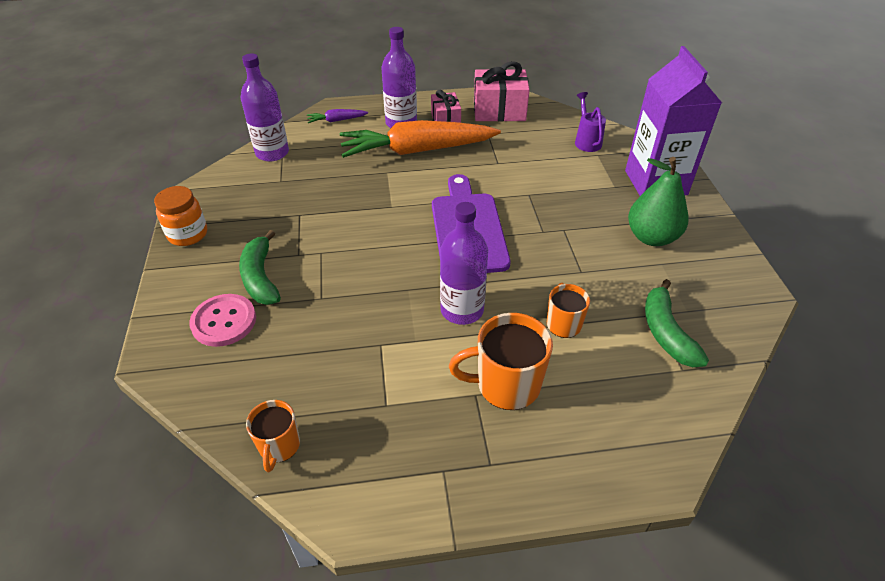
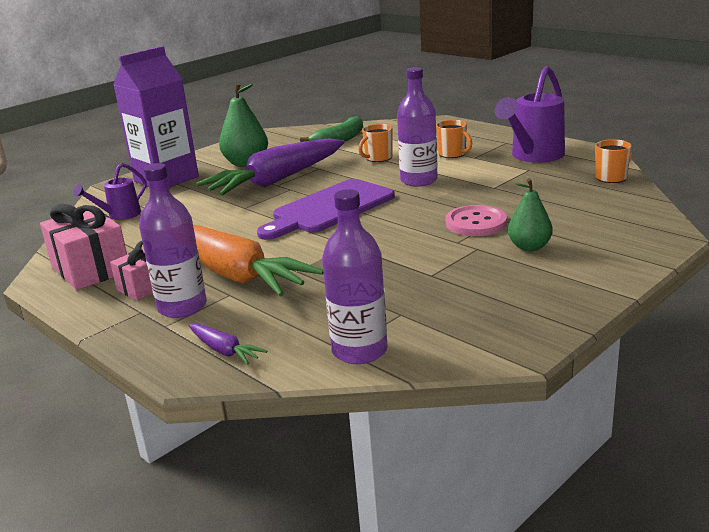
camera: 125 degrees left, 20 degrees down
(188, 234) = (562, 308): orange jar -> none
(224, 321) = (591, 235): pink button -> pink button (476, 223)
(260, 277) = (529, 247): green banana -> green pear
(414, 443) = (533, 156): none -> purple watering can
(506, 385) = (452, 154): orange mug -> orange mug, size x0.61
(575, 233) = (277, 180): none -> purple carrot

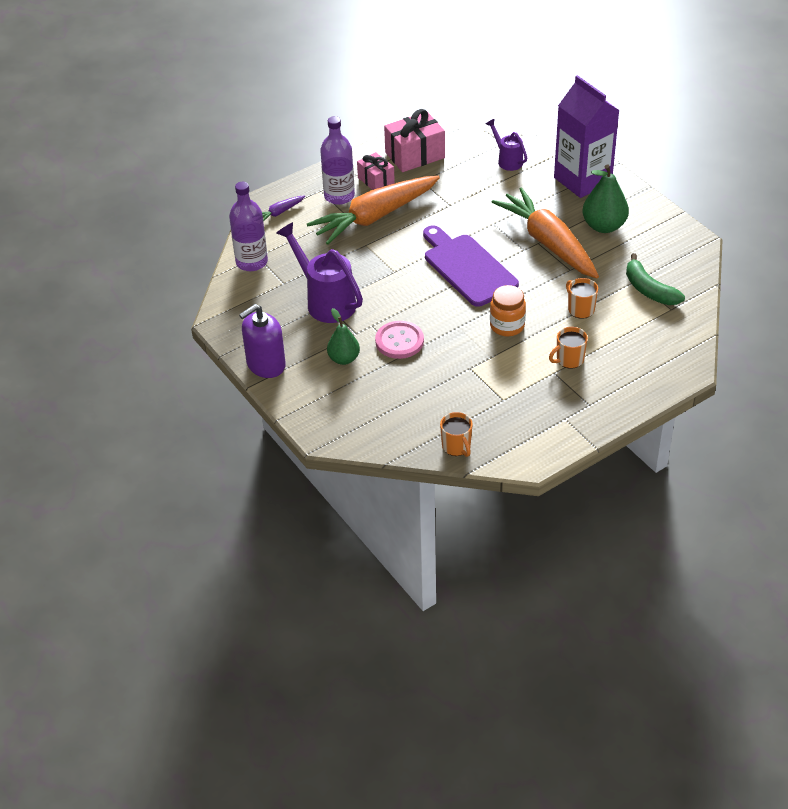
camera: 100 degrees right, 20 degrees up
(277, 180) = (548, 243): purple carrot -> orange carrot
(419, 180) = (507, 326): purple bottle -> orange jar
(533, 156) = (537, 412): purple watering can -> purple watering can (326, 301)
(581, 294) = (266, 364): none -> purple soap dispenser

